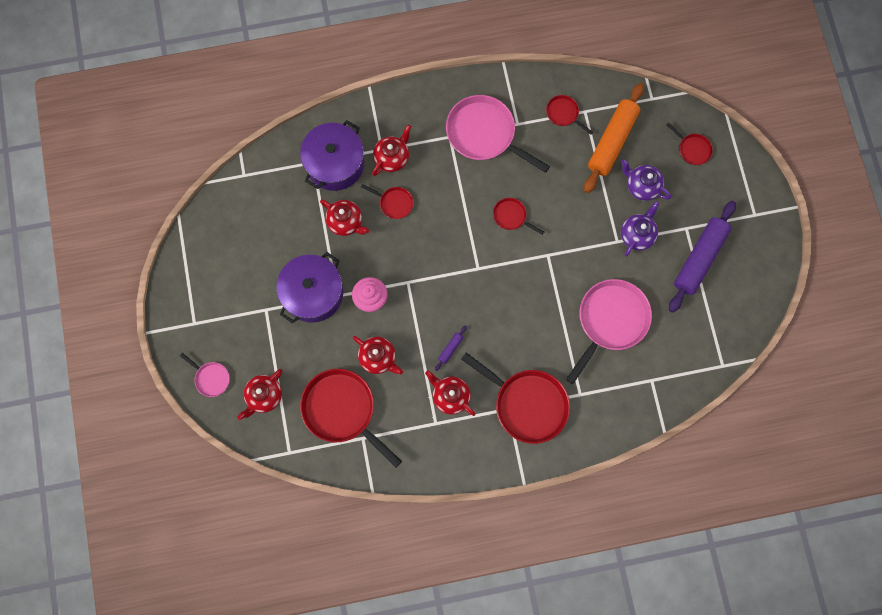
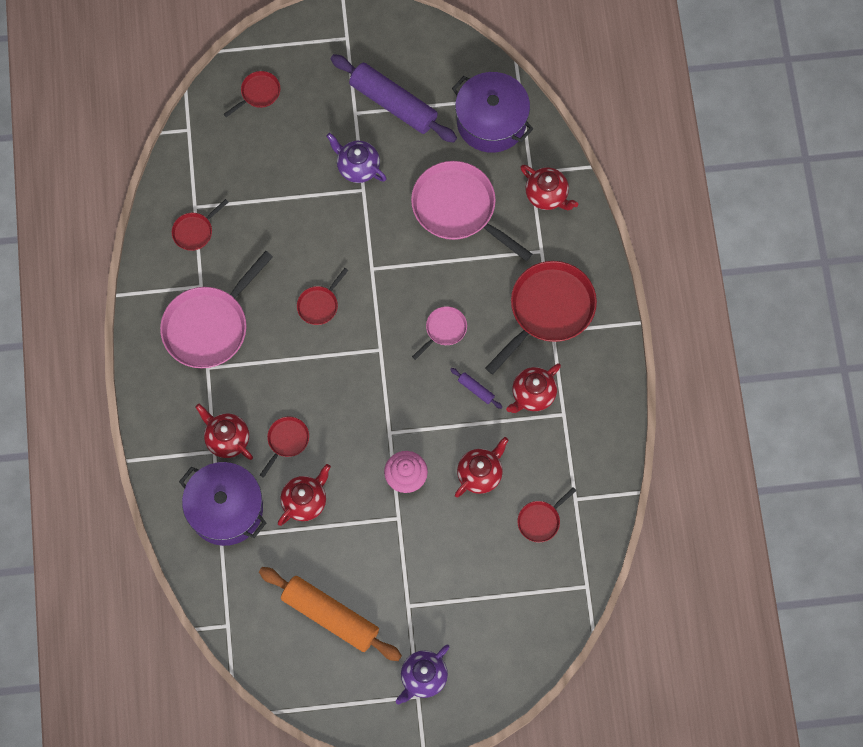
camera: 85 degrees left, 5 degrees down
(211, 378) = (489, 677): pink pan -> pink pan (444, 330)
(264, 396) = (516, 612): red teapot -> red teapot (547, 195)
(313, 293) = (392, 546): purple pot -> purple pot (491, 121)
(342, 410) = (541, 520): red pan -> red pan, size x0.48
(612, 141) = (237, 180): orange rolling pin -> orange rolling pin (330, 616)
(641, 186) = (298, 154): purple teapot -> purple teapot (423, 677)

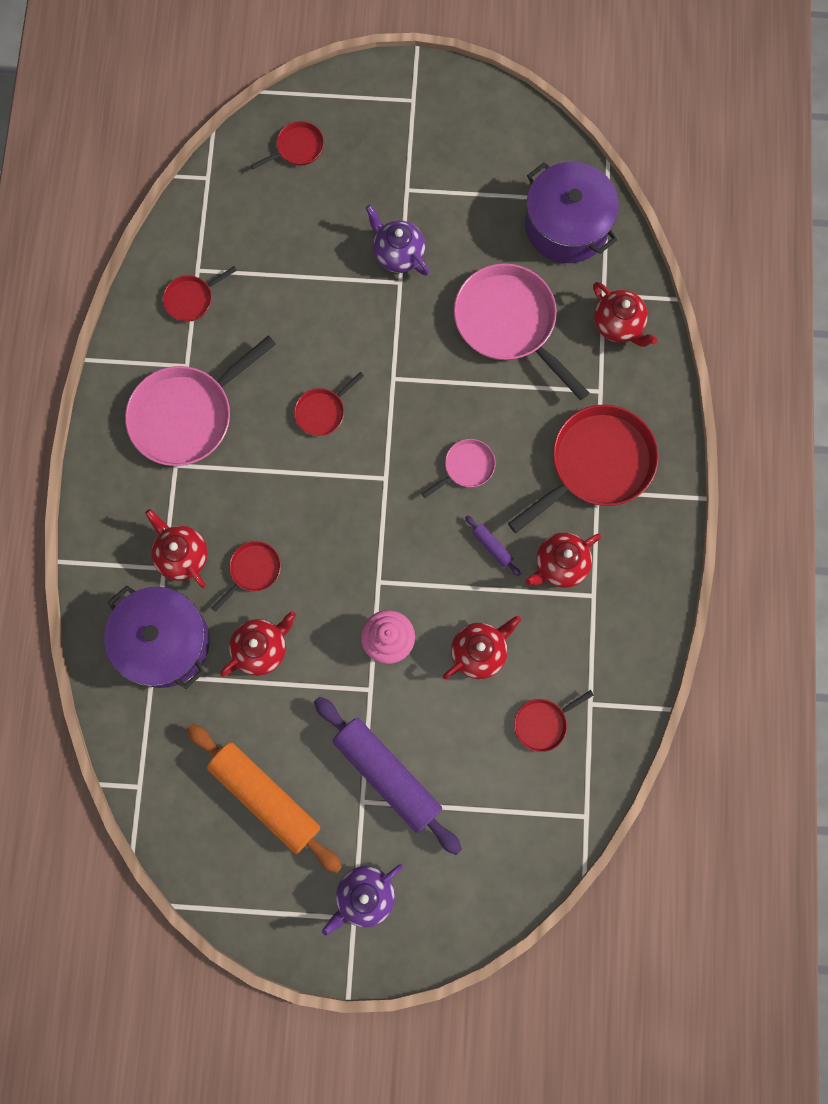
camera: 10 degrees right, 5 degrees up
(393, 104) = (454, 186): purple rolling pin -> purple rolling pin (387, 775)

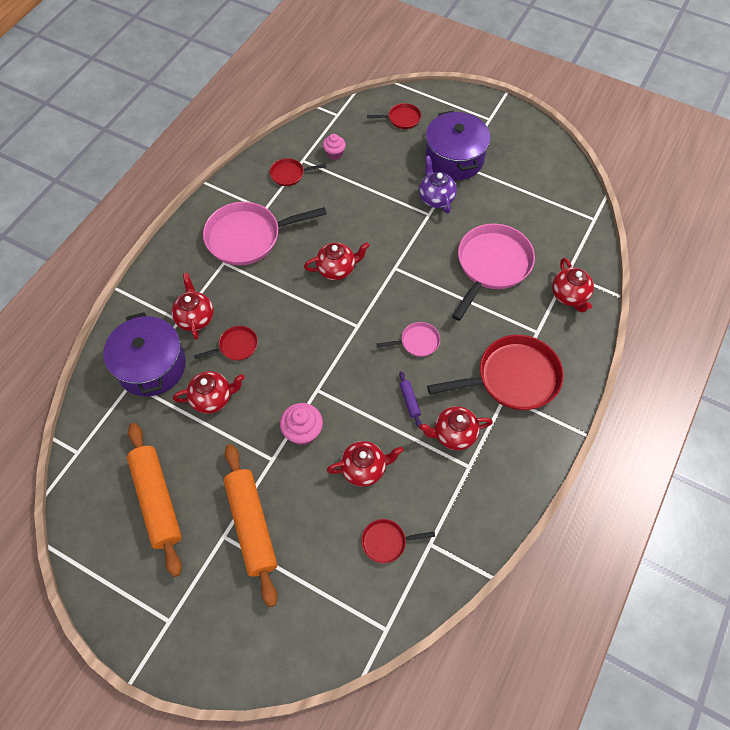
camera: 25 degrees right, 15 degrees down
(235, 242) = (334, 154): none -> pink cupcake
(323, 411) = (337, 269): red pan -> red teapot
(364, 896) = (186, 608): purple teapot -> none
(387, 775) = (251, 525): purple rolling pin -> orange rolling pin
(509, 323) = (491, 266): pink pan -> pink pan turned 45 degrees clockwise
(566, 226) = (559, 223): purple pot -> purple pot (454, 158)

